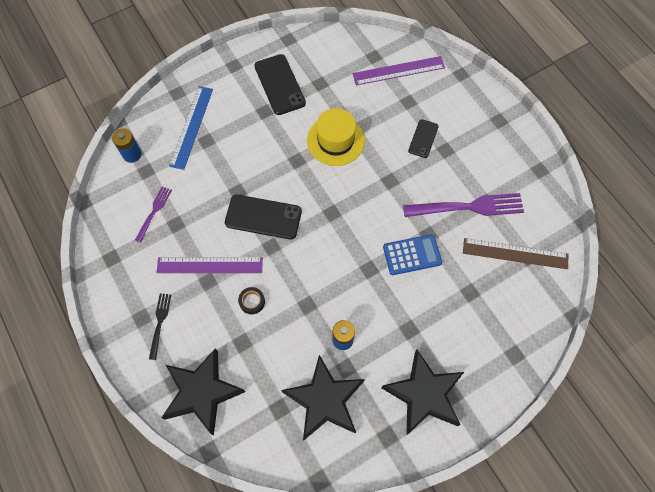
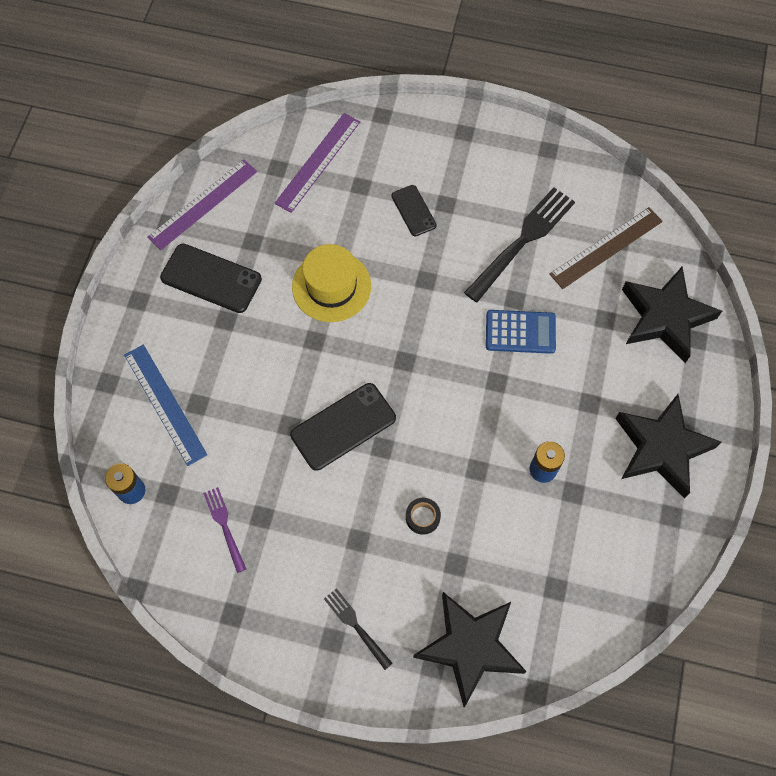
camera: 45 degrees left, 0 degrees up
(210, 265) = (342, 523): purple ruler -> purple ruler (203, 204)
(324, 400) = (586, 539): black star -> black star (665, 317)
(412, 255) = (520, 332): blue calculator -> blue calculator turned 60 degrees clockwise
(468, 207) = (522, 241): purple fork -> black fork

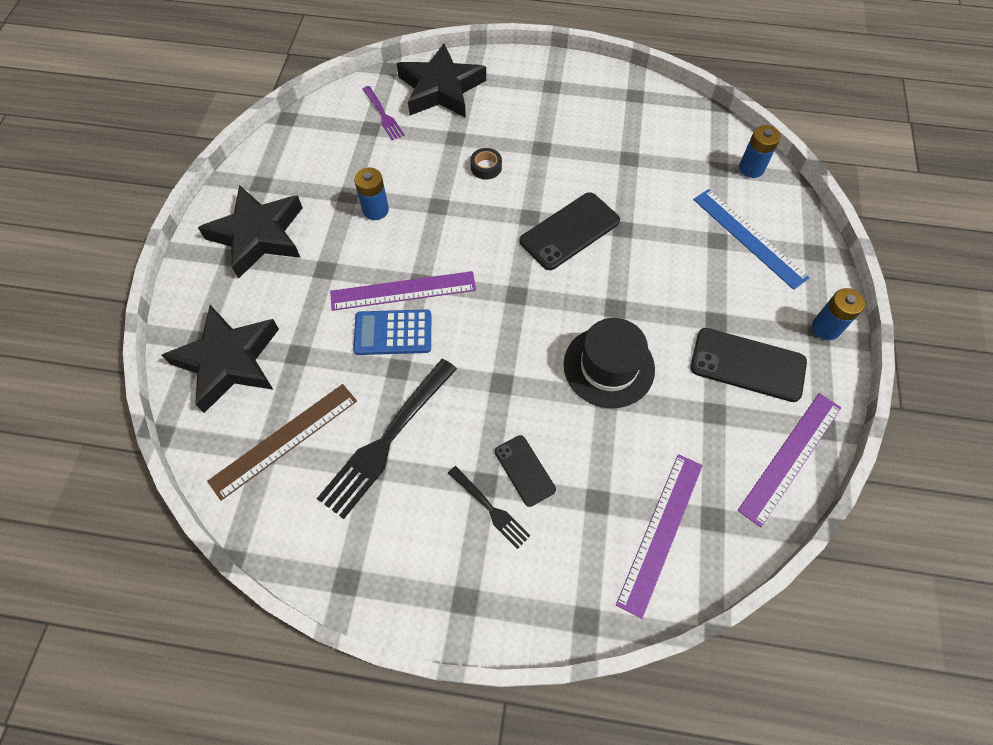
camera: 175 degrees right, 5 degrees down
(129, 306) = (826, 328): none -> blue battery
(224, 526) = (659, 149): purple fork -> purple fork (383, 115)
(331, 286) = (609, 366): yellow hat -> black hat
(356, 626) = (533, 95): black fork -> black fork (490, 508)
(512, 373) = (403, 291): none -> purple ruler

